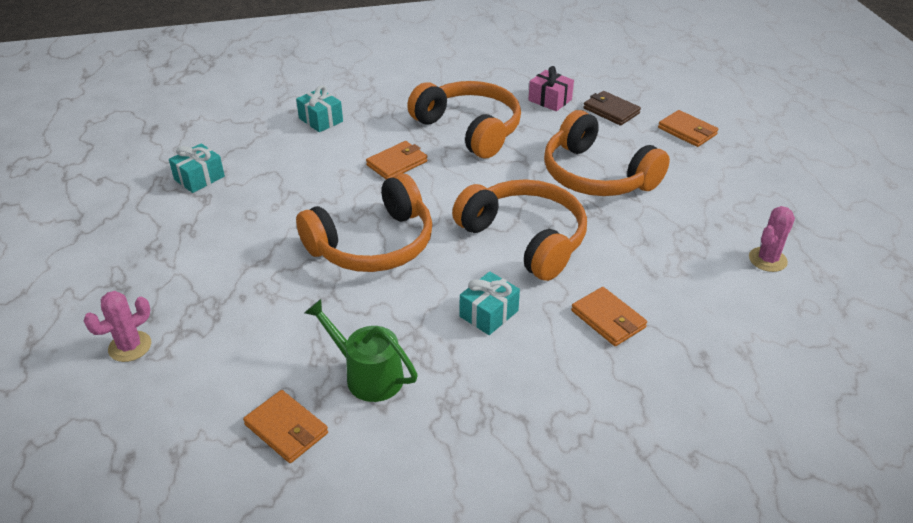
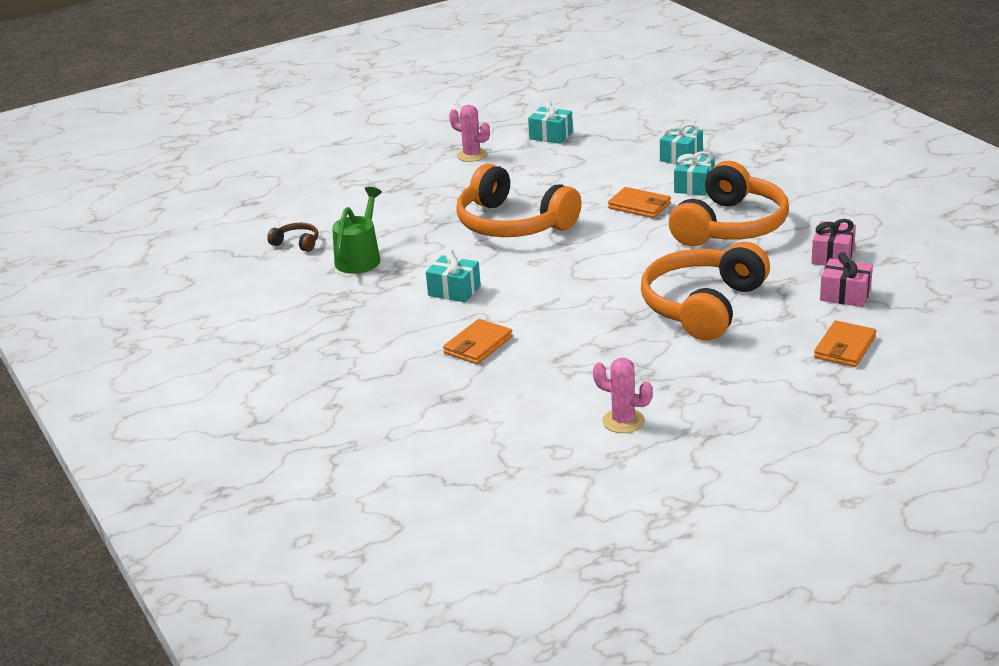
camera: 75 degrees right, 10 degrees down
(130, 346) = (347, 172): pink cactus -> pink cactus (472, 155)
(286, 429) = (296, 243): orange wallet -> brown headphones
(383, 128) = (694, 186): none -> turquoise gift
(524, 239) = (566, 287): orange headphones -> none
(611, 111) = (845, 295): brown wallet -> pink gift

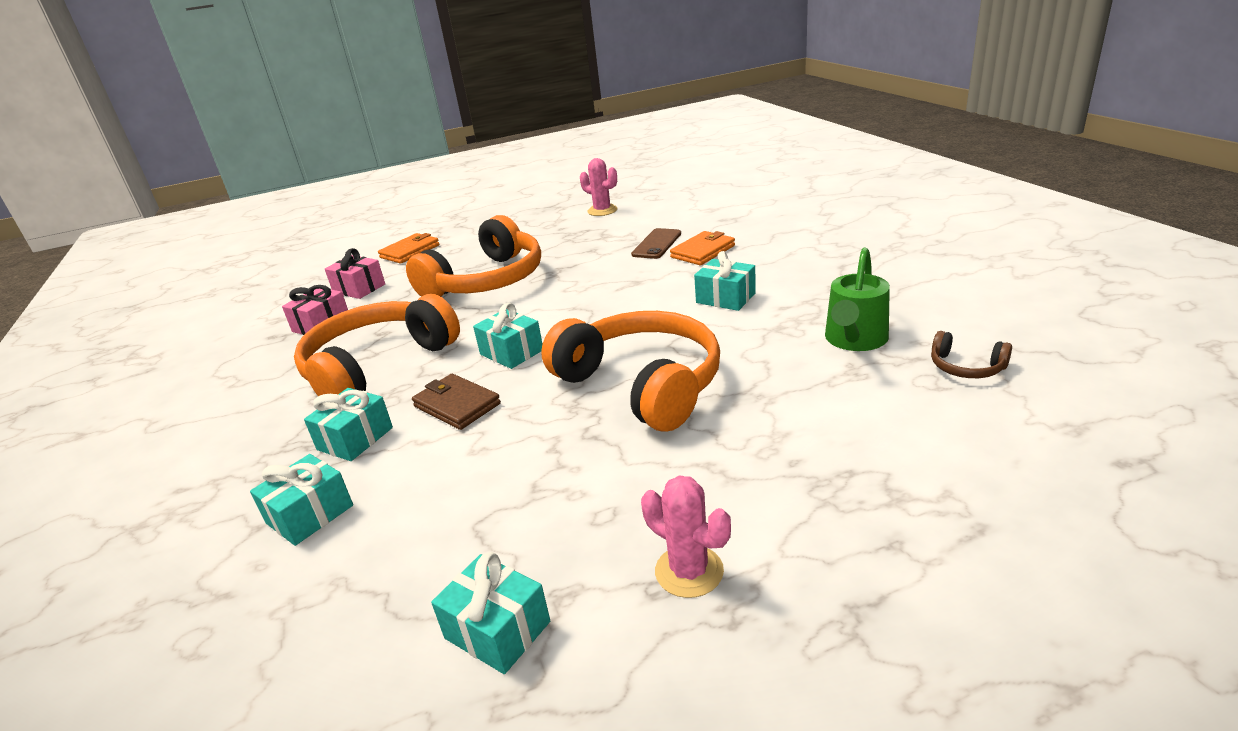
camera: 170 degrees left, 0 degrees up
(531, 357) = (657, 244): none -> brown phone
(624, 240) = (511, 352): none -> turquoise gift
(639, 206) = (457, 405): orange wallet -> brown wallet

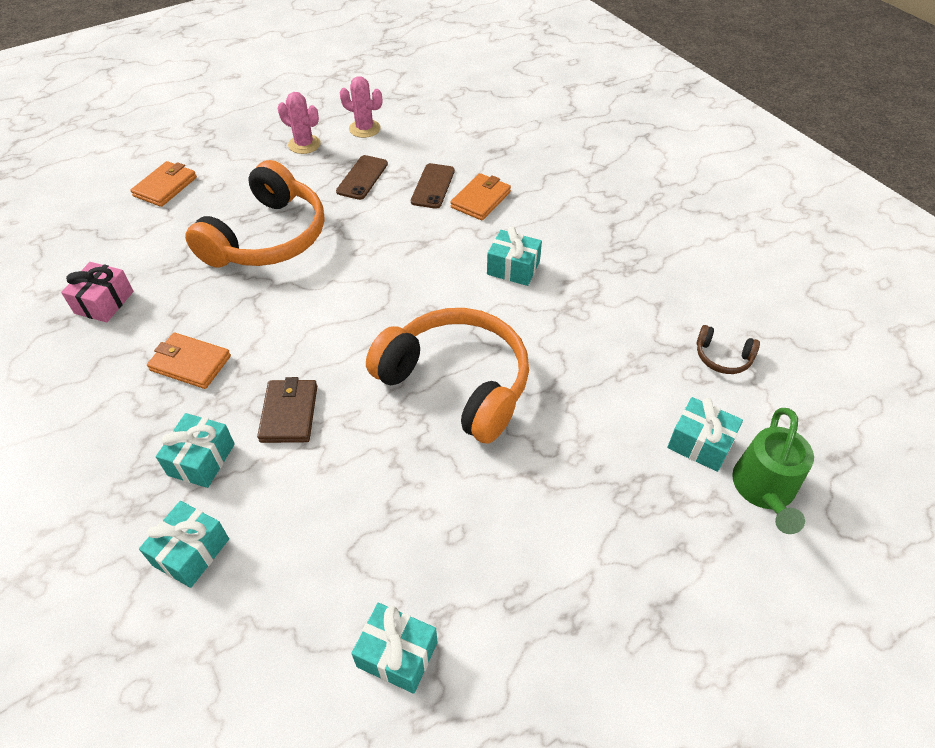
camera: 15 degrees left, 20 degrees up
(359, 288) = (127, 246): pink gift -> none
(378, 366) = (190, 363): orange headphones -> orange wallet
(457, 405) = (289, 413): brown wallet -> brown wallet turned 60 degrees clockwise
(511, 352) = (323, 342): turquoise gift -> turquoise gift (700, 443)
(590, 241) = (362, 178): none -> brown phone
(689, 571) = (534, 585): pink cactus -> pink cactus (304, 144)
(854, 340) = (632, 325): green watering can -> green watering can (764, 490)

